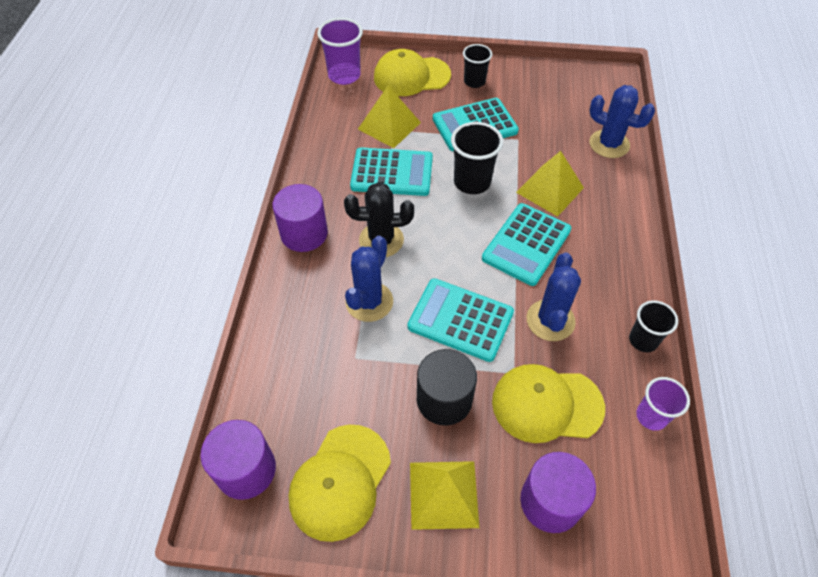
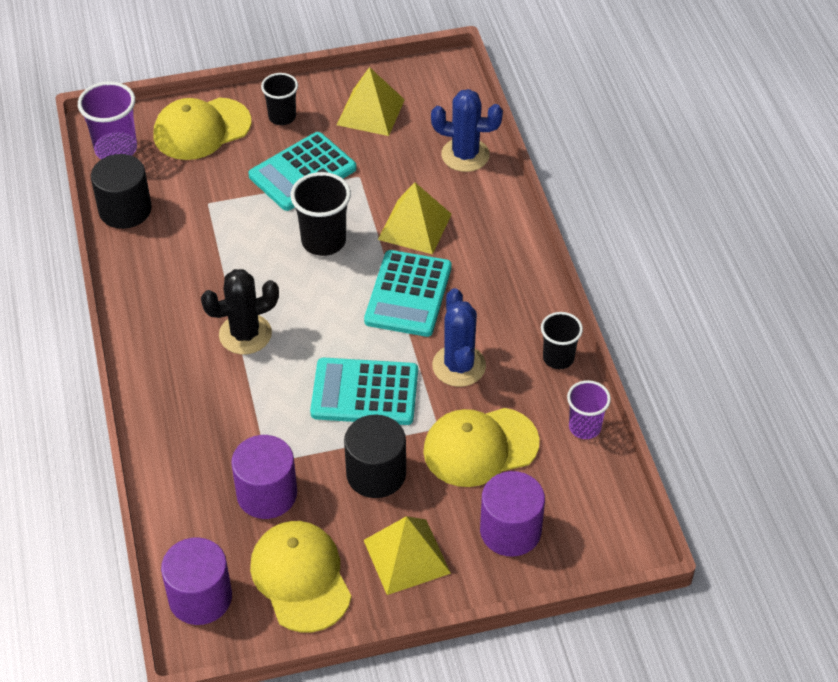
camera: 20 degrees left, 5 degrees down
(304, 233) = (153, 352): purple cylinder -> purple cylinder (267, 494)
(331, 119) = (125, 210): none -> black cylinder
(340, 482) = (300, 578): yellow cap -> yellow cap turned 150 degrees clockwise
(369, 302) = (259, 403): blue cactus -> none
(389, 125) = (199, 199): yellow pyramid -> yellow pyramid (370, 112)
(392, 173) = (226, 255): turquoise calculator -> none

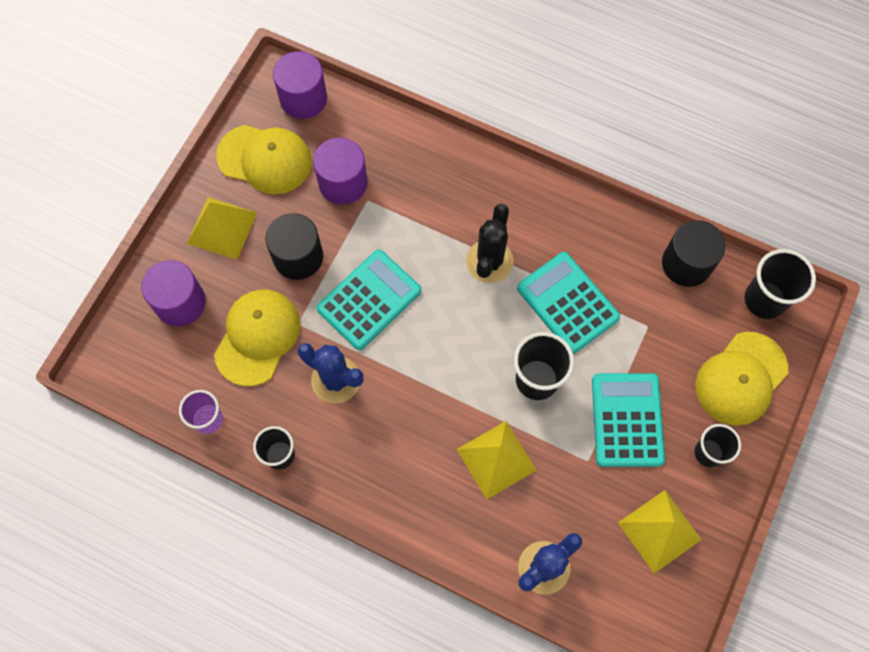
camera: 130 degrees right, 20 degrees up
(116, 149) = (764, 300): purple cup -> black cup
(201, 129) = (741, 379): yellow cap -> yellow cap turned 150 degrees counterclockwise
(408, 294) = (432, 399): turquoise calculator -> turquoise calculator (568, 303)

